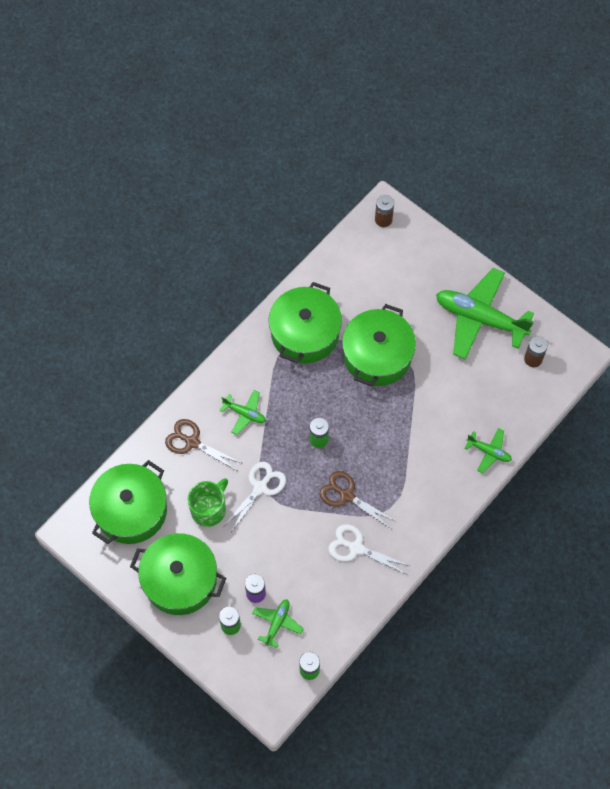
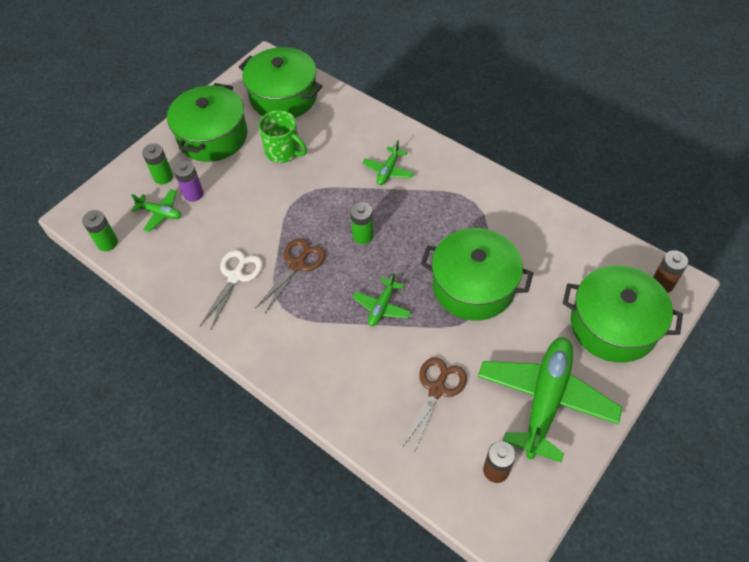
camera: 90 degrees right, 10 degrees down
(192, 442) = (354, 133): brown scissors -> brown scissors (437, 389)
(260, 487) = (306, 189): white scissors -> none
(305, 333) = (490, 215): green pot -> green pot (613, 325)
(489, 452) = (355, 414): green plane -> green plane (382, 307)

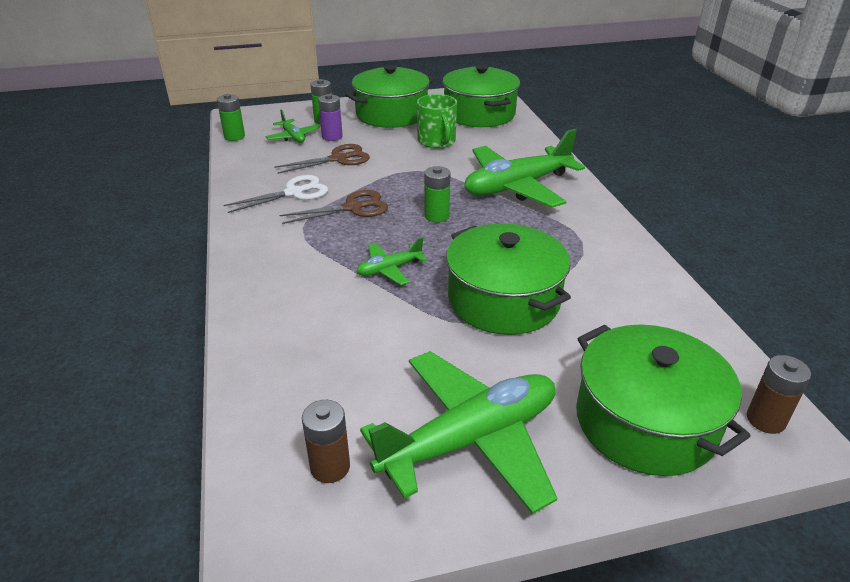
camera: 35 degrees right, 20 degrees down
(388, 171) = (517, 187): green plane -> green plane, size x2.14
(437, 389) = (359, 358): brown scissors -> brown scissors (338, 159)

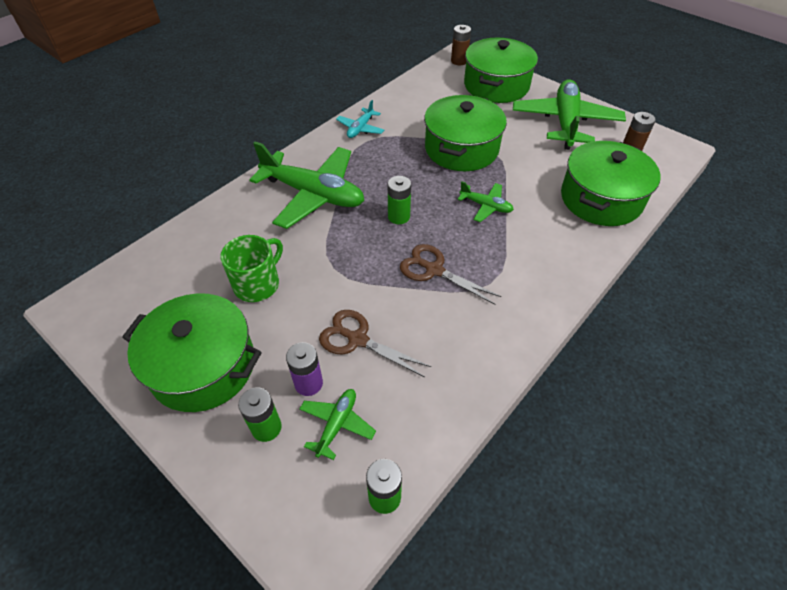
camera: 125 degrees left, 15 degrees up
(294, 193) = (449, 327): white scissors -> none
(470, 440) = (565, 122): green plane -> green plane turned 75 degrees clockwise
(479, 114) = (157, 285): green pot -> green pot (601, 199)
(611, 246) = (360, 128): none -> turquoise plane

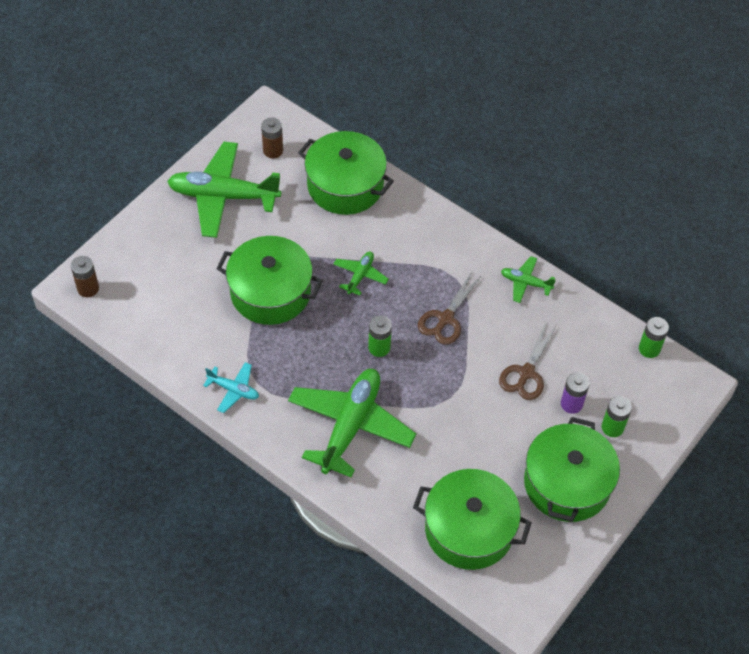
camera: 95 degrees left, 5 degrees up
(258, 284) = (476, 457): green mug -> none
(337, 424) = (602, 381): green plane -> green plane (525, 283)
(496, 85) = (147, 253): green pot -> green pot (469, 529)

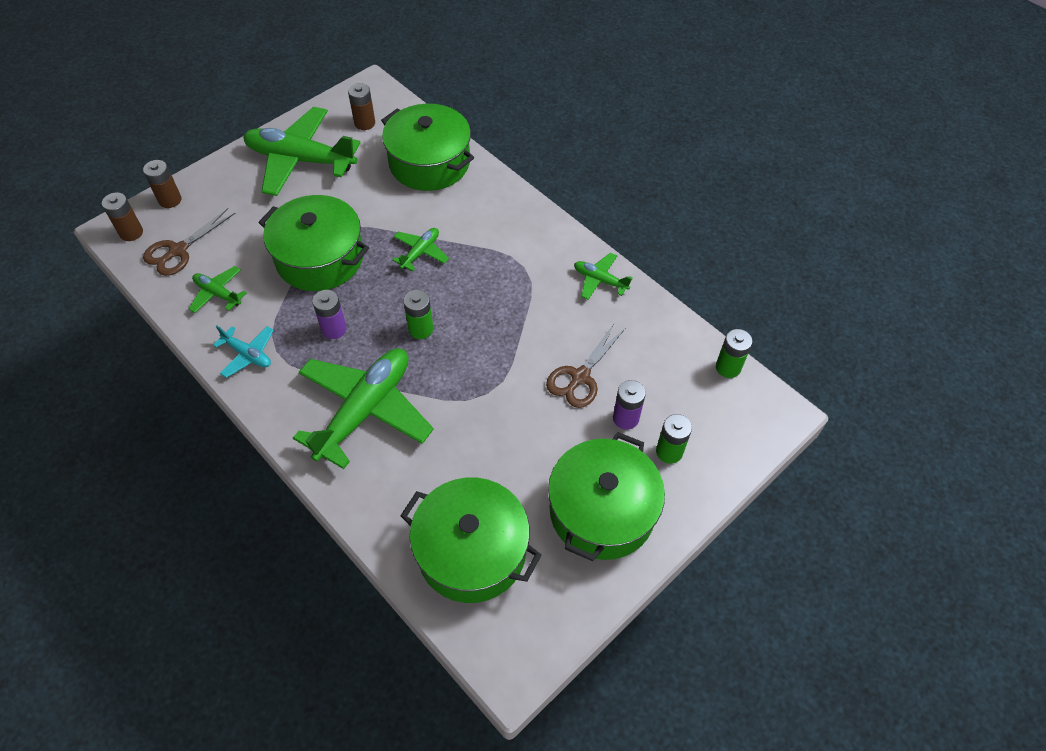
camera: 10 degrees right, 0 degrees up
(113, 252) = (170, 200): none -> brown battery
(188, 337) = (218, 294): none -> green plane
(303, 357) = (334, 329): none -> purple battery
(445, 319) = (502, 307): brown scissors -> brown scissors (178, 251)

